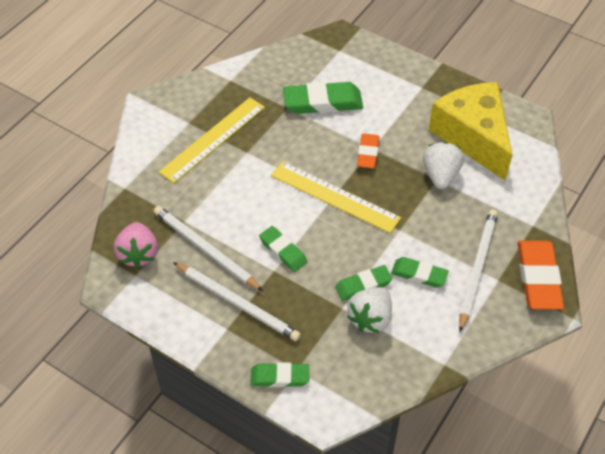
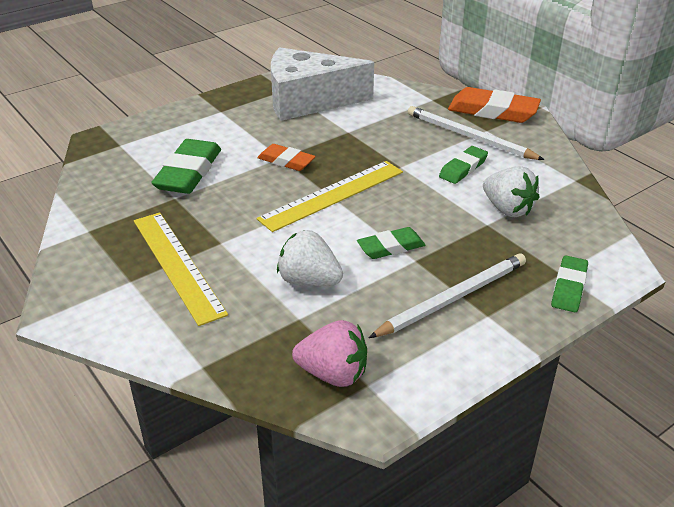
camera: 70 degrees left, 15 degrees down
(205, 249) = (357, 308): white pencil -> none
(363, 285) = (463, 204): green eraser -> none
(440, 175) = (345, 128): white strawberry -> white strawberry (309, 281)
(473, 136) = (308, 101): yellow cheese -> white cheese

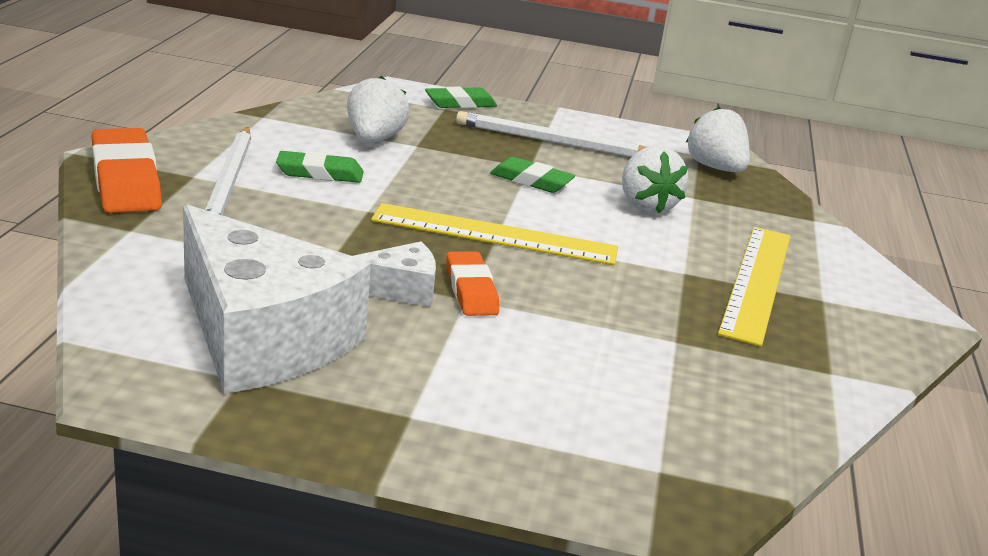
camera: 135 degrees left, 10 degrees down
(188, 172) = (614, 357): green eraser -> none
(308, 143) = (399, 289): none -> white cheese
(333, 374) = (715, 168): pink strawberry -> white strawberry

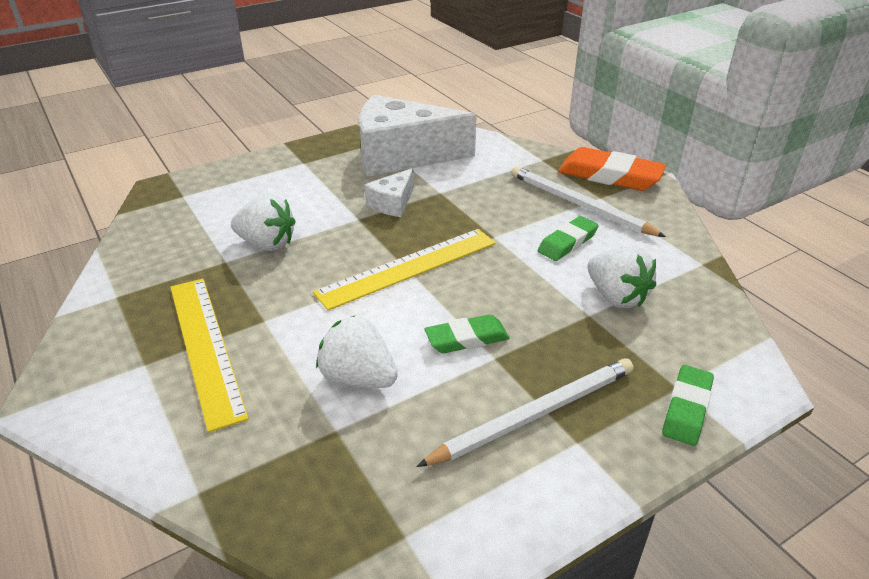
camera: 140 degrees right, 10 degrees up
(471, 290) = (363, 223): orange eraser -> none
(715, 168) = (362, 516): white strawberry -> white strawberry (267, 244)

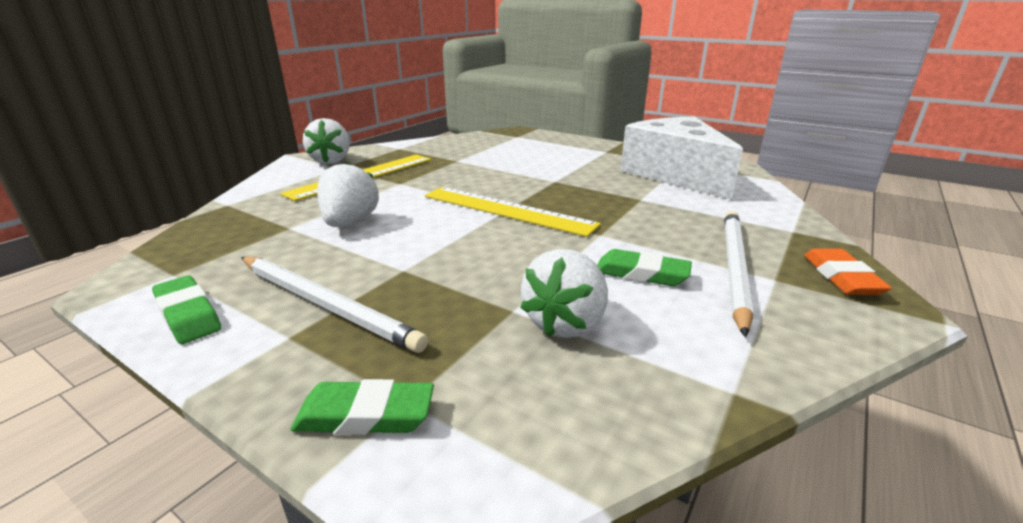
camera: 65 degrees right, 10 degrees down
(267, 244) = (488, 165): white strawberry -> white strawberry (331, 161)
(392, 203) = (594, 186): white cheese -> none
(467, 338) = (423, 252): green eraser -> green eraser (188, 314)
(609, 176) = (841, 277): orange eraser -> orange eraser, size x0.60

